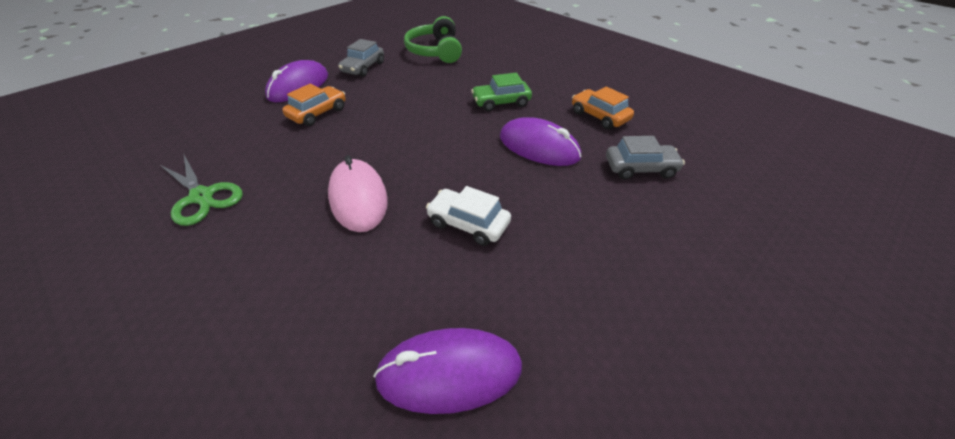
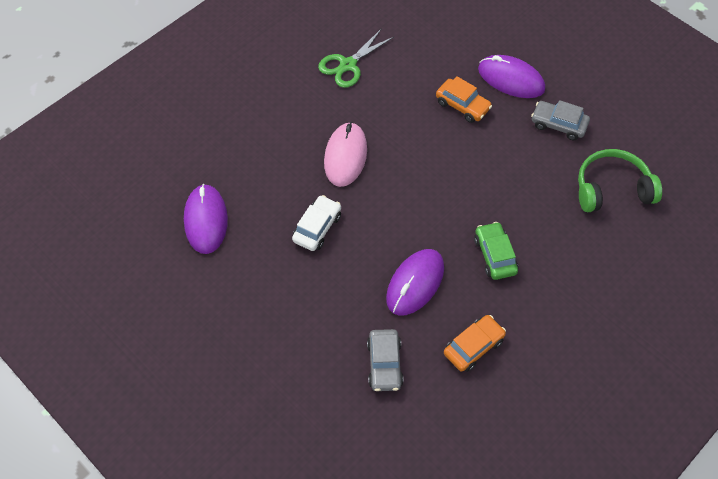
camera: 90 degrees right, 15 degrees up
(358, 198) = (345, 156): pink mouse -> pink mouse turned 60 degrees counterclockwise

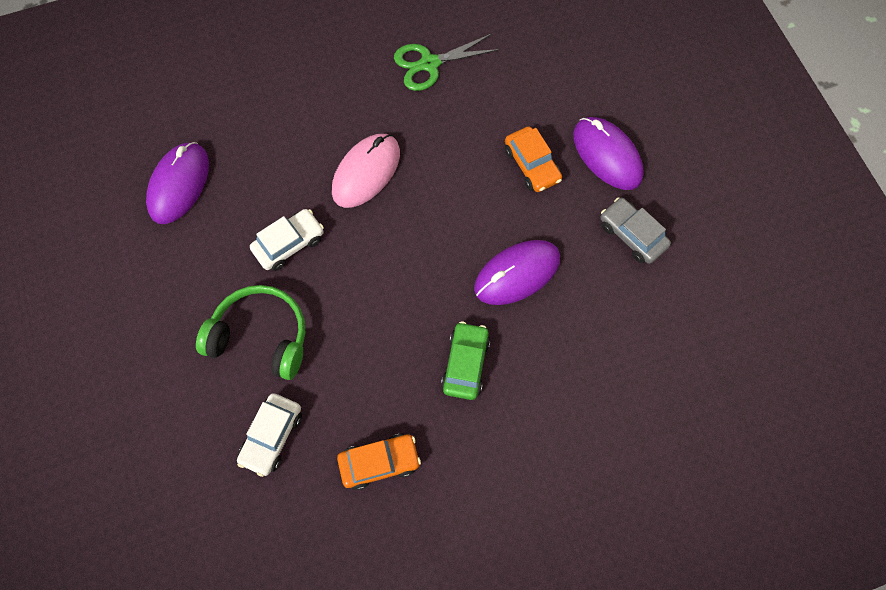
camera: 25 degrees right, 10 degrees up
(384, 364) = (272, 436): grey car -> white car
(415, 283) = (358, 357): purple mouse -> purple mouse (517, 274)
(612, 189) = (650, 343): green headphones -> green headphones (261, 337)

